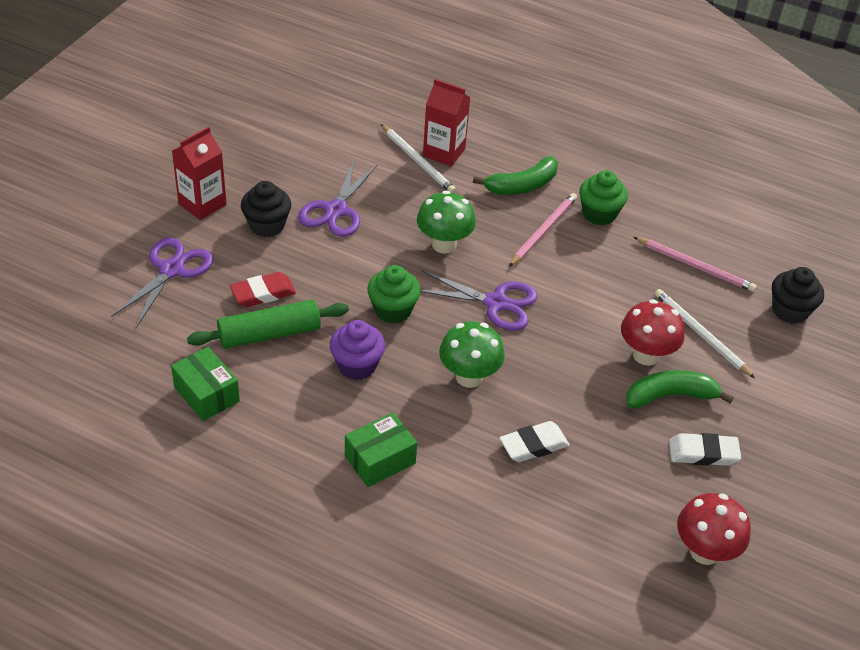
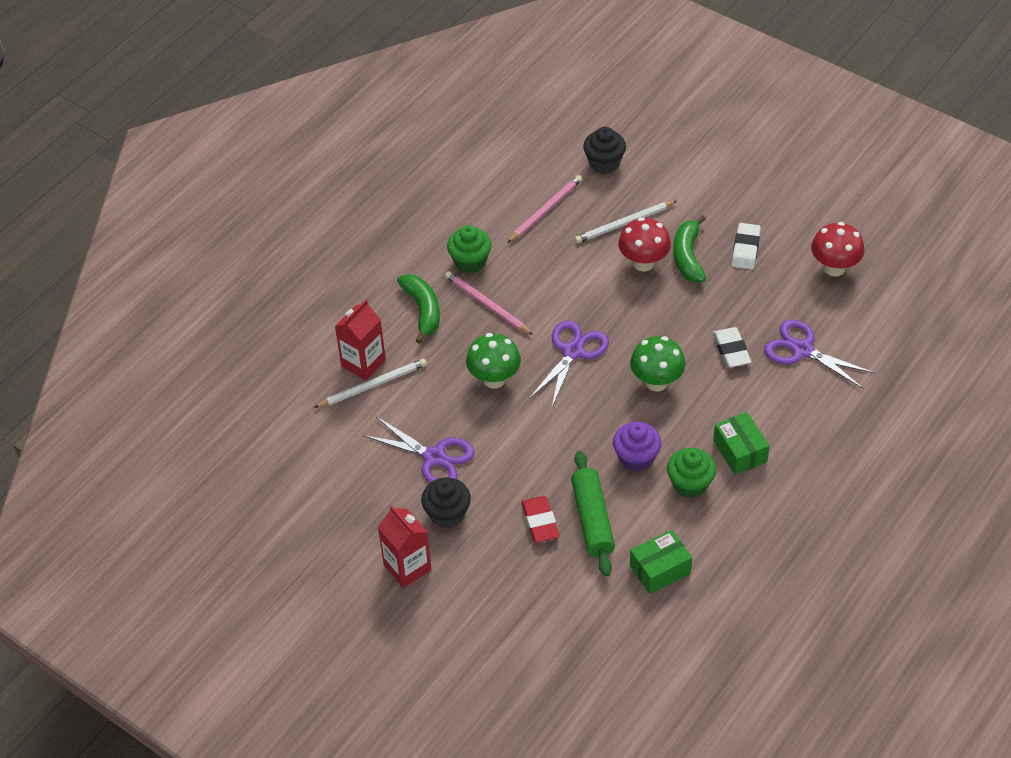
camera: 75 degrees left, 5 degrees up
(171, 270) = (499, 595): purple scissors -> purple scissors (802, 350)
(393, 310) = (573, 426): green cupcake -> green cupcake (690, 484)

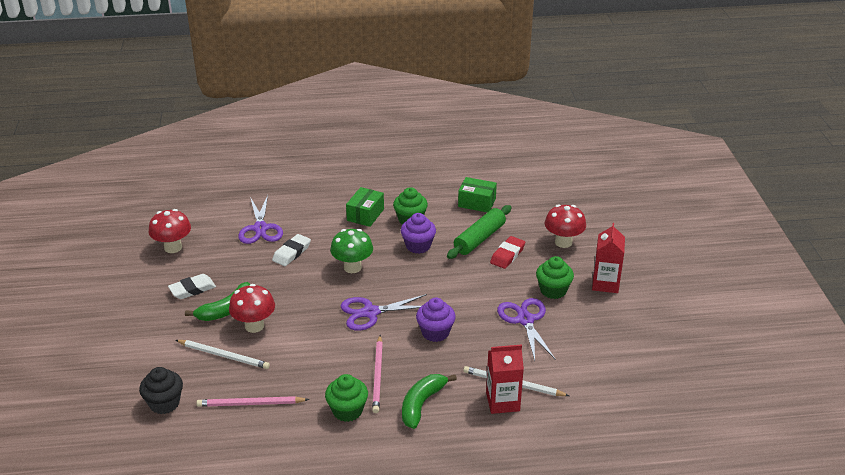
camera: 135 degrees left, 15 degrees down
(447, 514) = (553, 290): black cupcake -> green cupcake
(494, 379) = (435, 332): green mushroom -> purple cupcake
(506, 590) = (563, 242): none -> red mushroom

